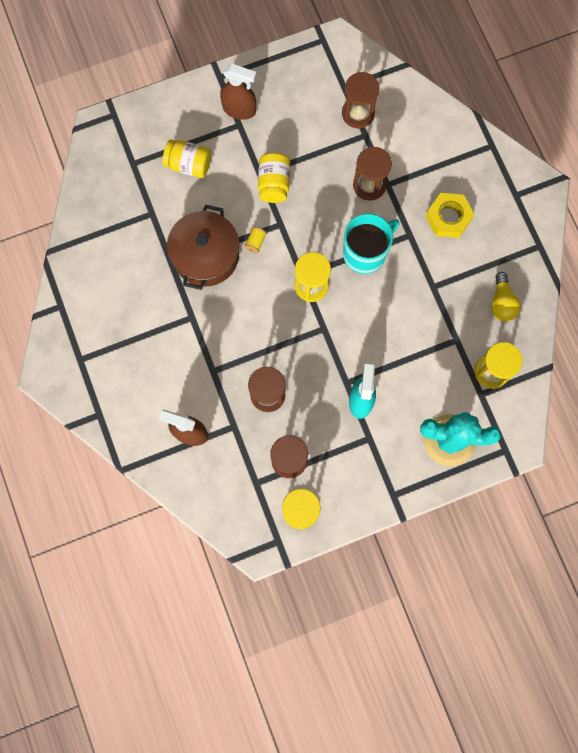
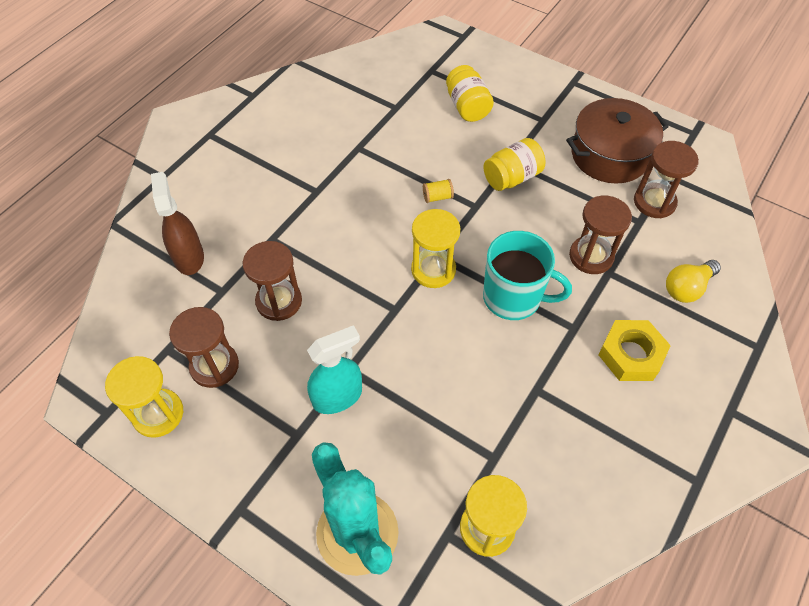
camera: 55 degrees right, 20 degrees down
(205, 255) = (389, 167): brown pot -> brown pot (610, 155)
(239, 109) = (557, 112): brown spray bottle -> none
(501, 303) = (585, 482): yellow light bulb -> yellow light bulb (687, 288)

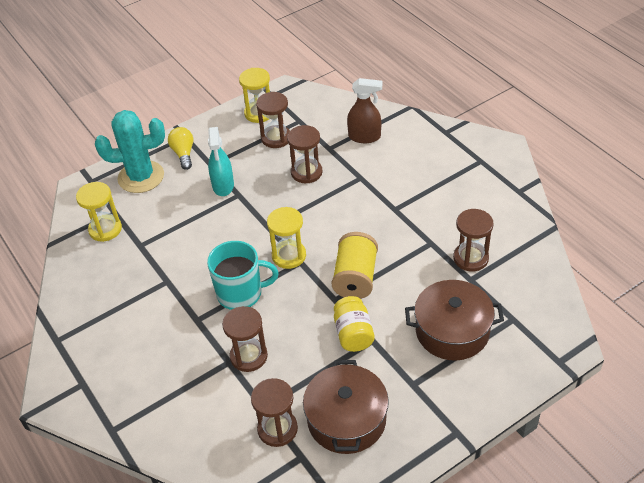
camera: 115 degrees right, 10 degrees down
(367, 112) = (470, 258): none -> brown hourglass
(437, 197) = (355, 278): yellow spool -> yellow spool, size x2.40
(467, 107) = (452, 331): yellow jar -> brown pot
(513, 297) = (241, 293): turquoise mug -> turquoise mug turned 135 degrees counterclockwise
(631, 354) = (157, 344): yellow nut -> none
(687, 288) = (185, 408): yellow light bulb -> yellow light bulb (183, 153)

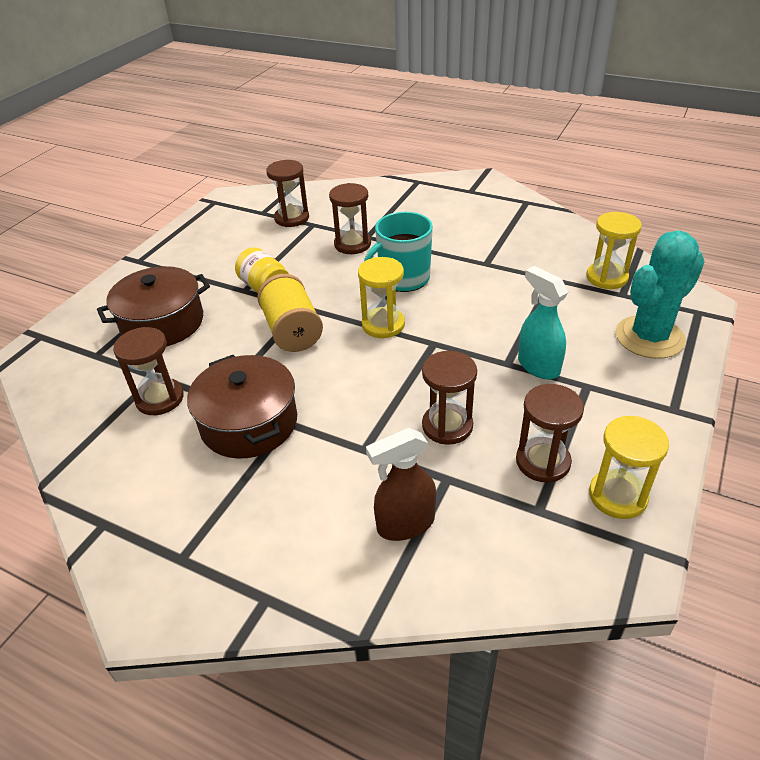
camera: 150 degrees right, 5 degrees down
(183, 153) = (640, 385): yellow light bulb -> none
(346, 419) = (238, 239): brown pot -> brown pot (249, 423)

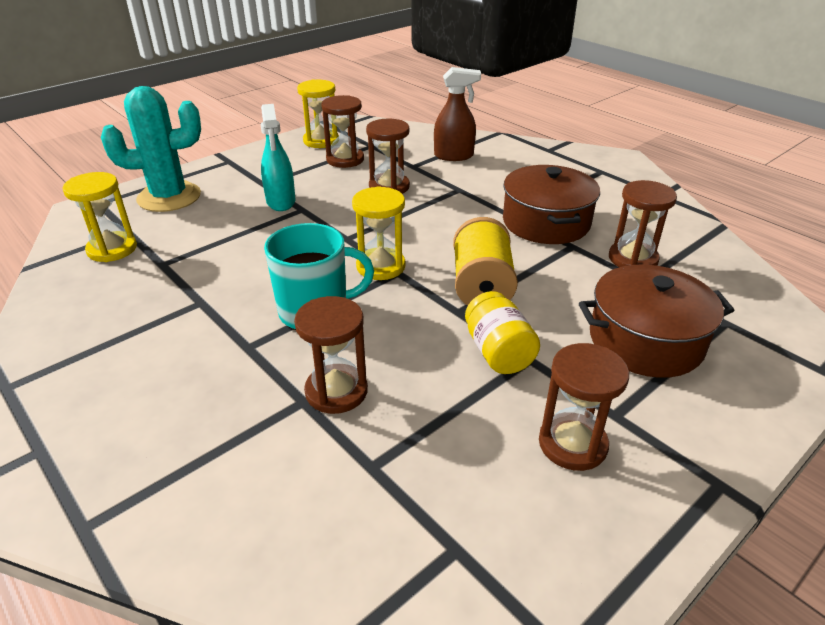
camera: 160 degrees left, 5 degrees down
(292, 218) = (402, 502): brown hourglass -> brown hourglass (572, 444)

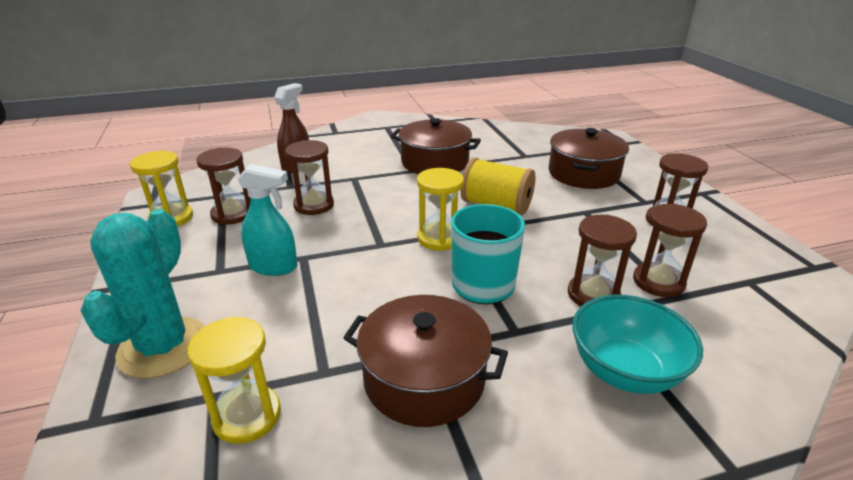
camera: 65 degrees left, 5 degrees down
(167, 311) = (424, 379): none -> brown pot
(211, 431) = (625, 371): none -> turquoise bowl
(498, 352) = (574, 220): yellow jar -> none
(633, 259) = (500, 151): brown hourglass -> brown hourglass (658, 282)

